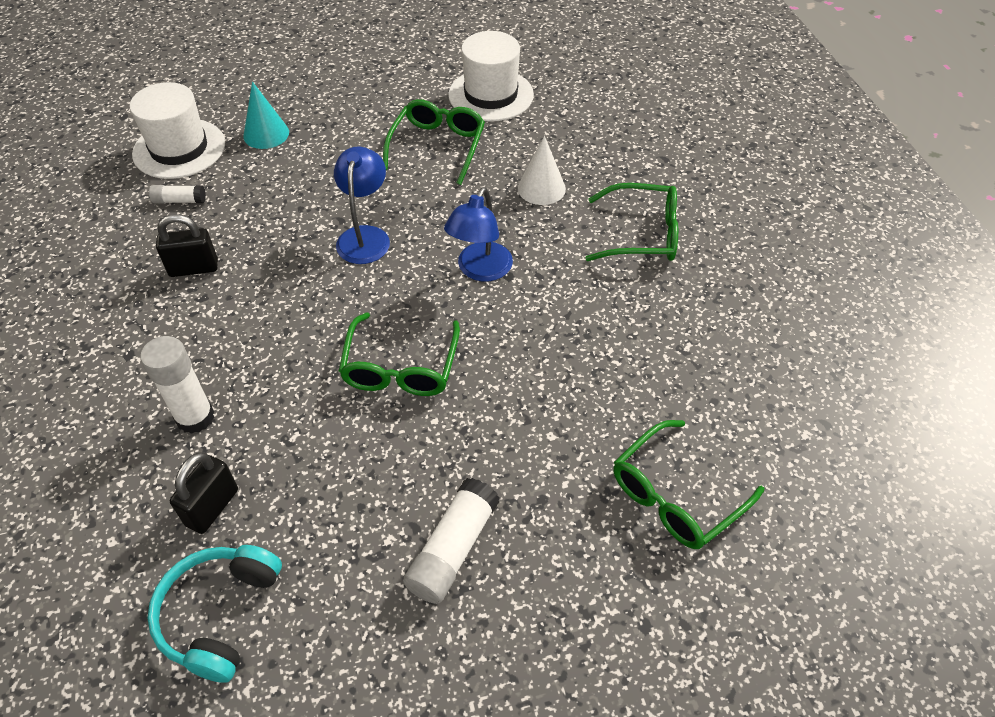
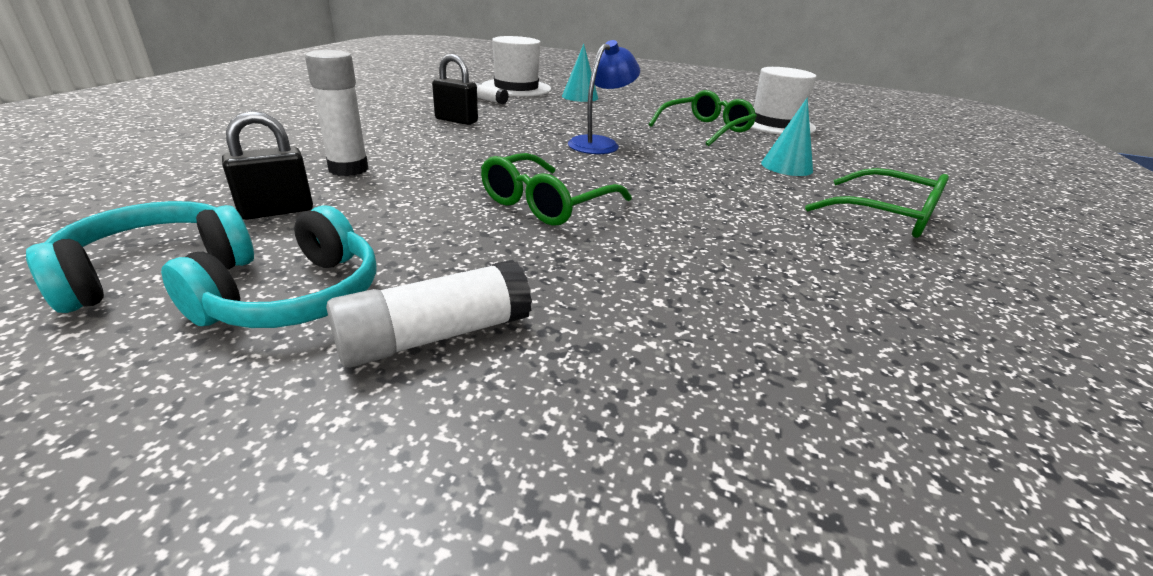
camera: 30 degrees right, 20 degrees down
(340, 575) = (296, 298): none -> turquoise headphones
(480, 270) = (684, 184): blue lamp -> none
(541, 188) = (786, 166): white cone -> turquoise cone
(676, 495) = (807, 436): green glasses -> none

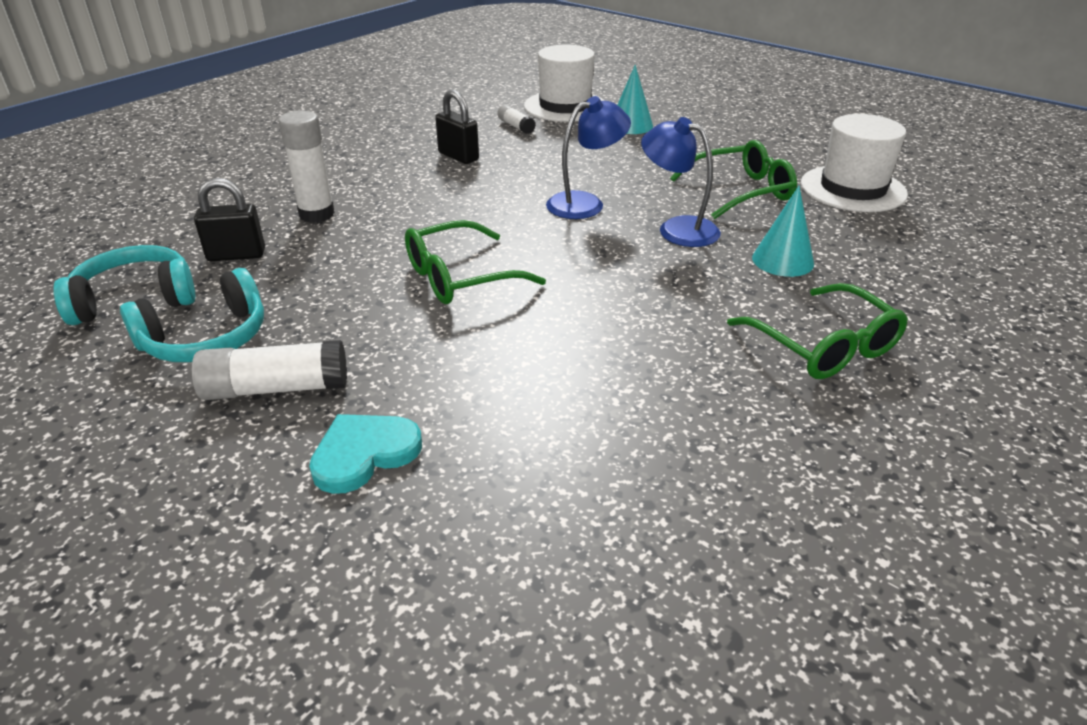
camera: 25 degrees right, 5 degrees up
(611, 386) = (364, 454): none -> turquoise heart
(689, 154) = (677, 228): none -> blue lamp

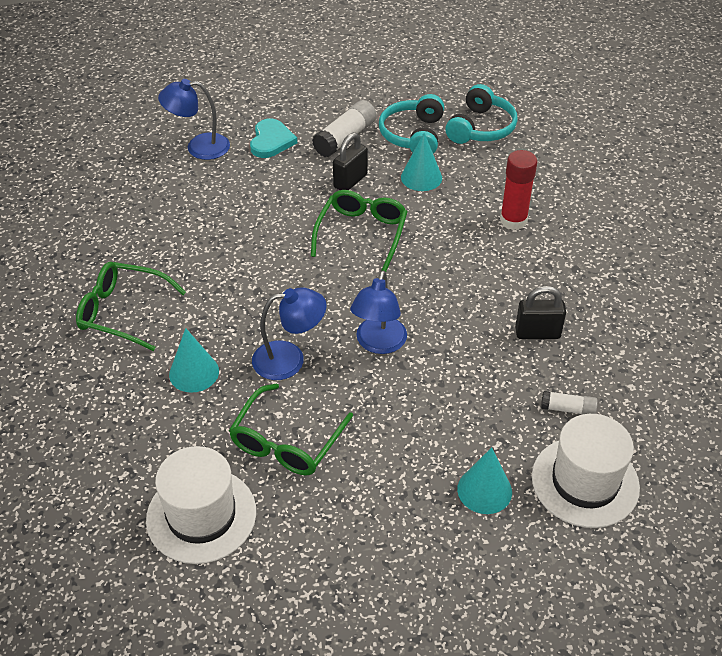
camera: 135 degrees right, 10 degrees up
(236, 255) = (492, 172): black padlock -> black padlock (350, 181)
(302, 290) = (421, 177): none -> turquoise cone
(316, 214) = (513, 221): white glue stick -> red glue stick
(478, 524) = (199, 147): none -> blue lamp

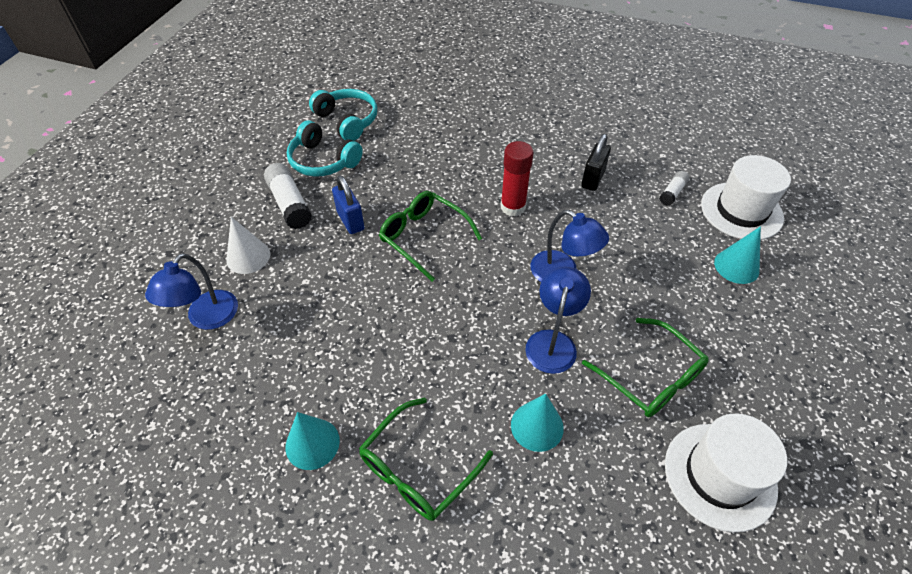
camera: 65 degrees left, 5 degrees up
(271, 141) = (248, 257): turquoise heart -> white cone
(350, 181) = (350, 221): black padlock -> blue padlock
(421, 177) = (380, 176): turquoise cone -> turquoise cone (312, 443)
(513, 221) = (467, 145): red glue stick -> red glue stick (513, 207)

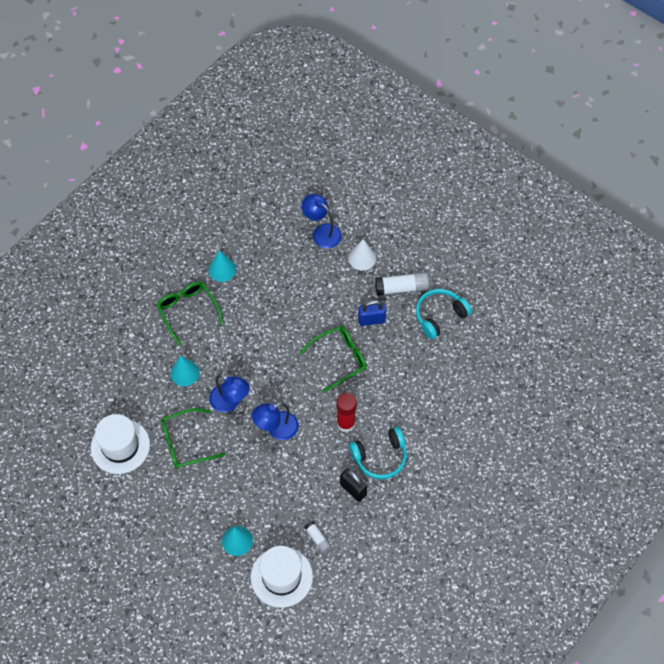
camera: 110 degrees right, 10 degrees up
(347, 121) = (482, 342): turquoise headphones -> turquoise headphones (380, 457)

